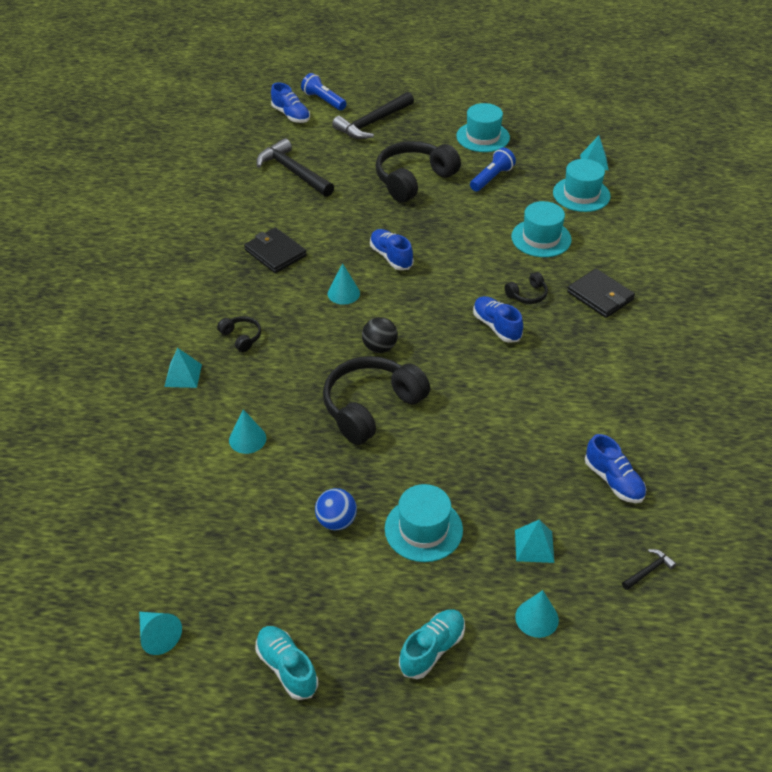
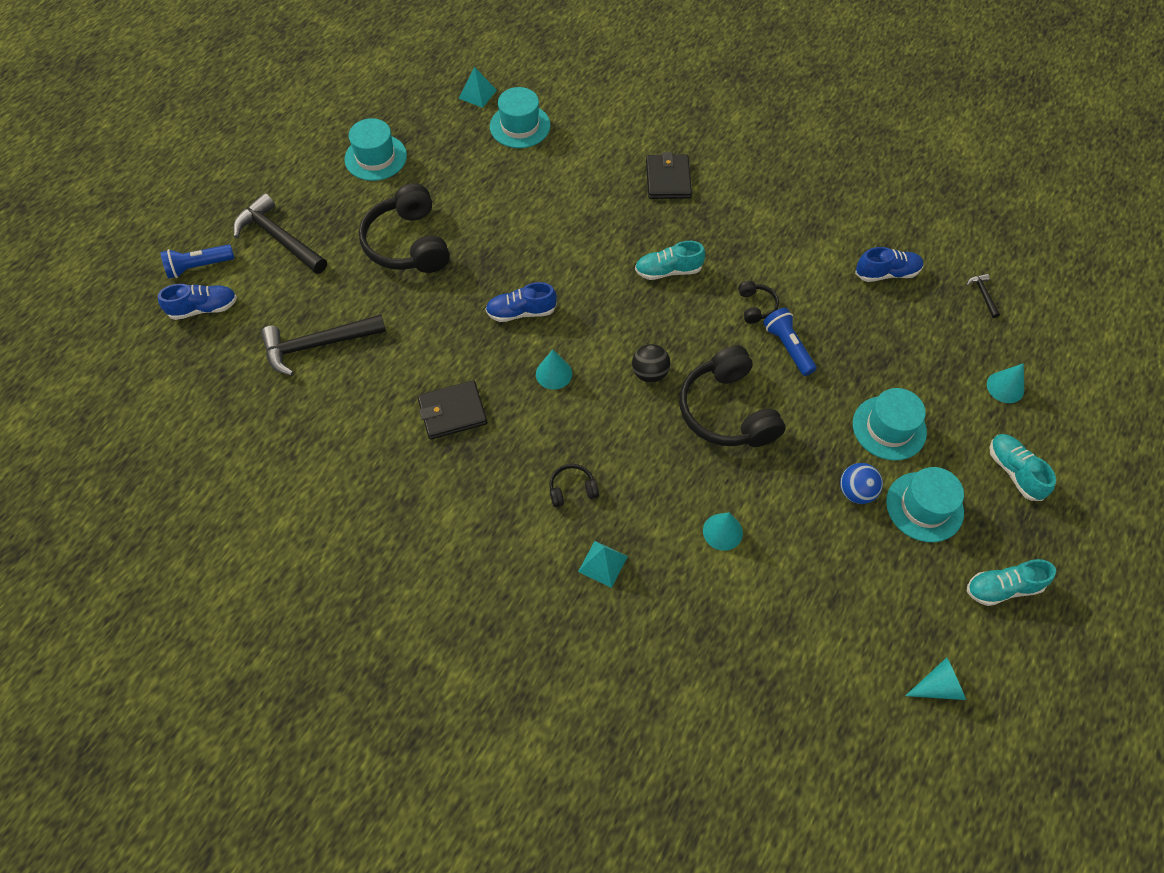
camera: 65 degrees left, 15 degrees up
(373, 123) = (279, 238): black hammer -> black hammer turned 150 degrees clockwise
(492, 178) = (449, 180): blue flashlight -> blue flashlight (787, 347)
(496, 326) = (668, 271): blue shoe -> turquoise shoe
(527, 295) = (638, 229): black headphones -> black headphones (756, 306)
(534, 546) = (934, 357): turquoise pyramid -> none
(541, 238) = (565, 184): turquoise hat -> turquoise hat (924, 507)
(600, 296) = (668, 179): black wallet -> black wallet turned 75 degrees counterclockwise

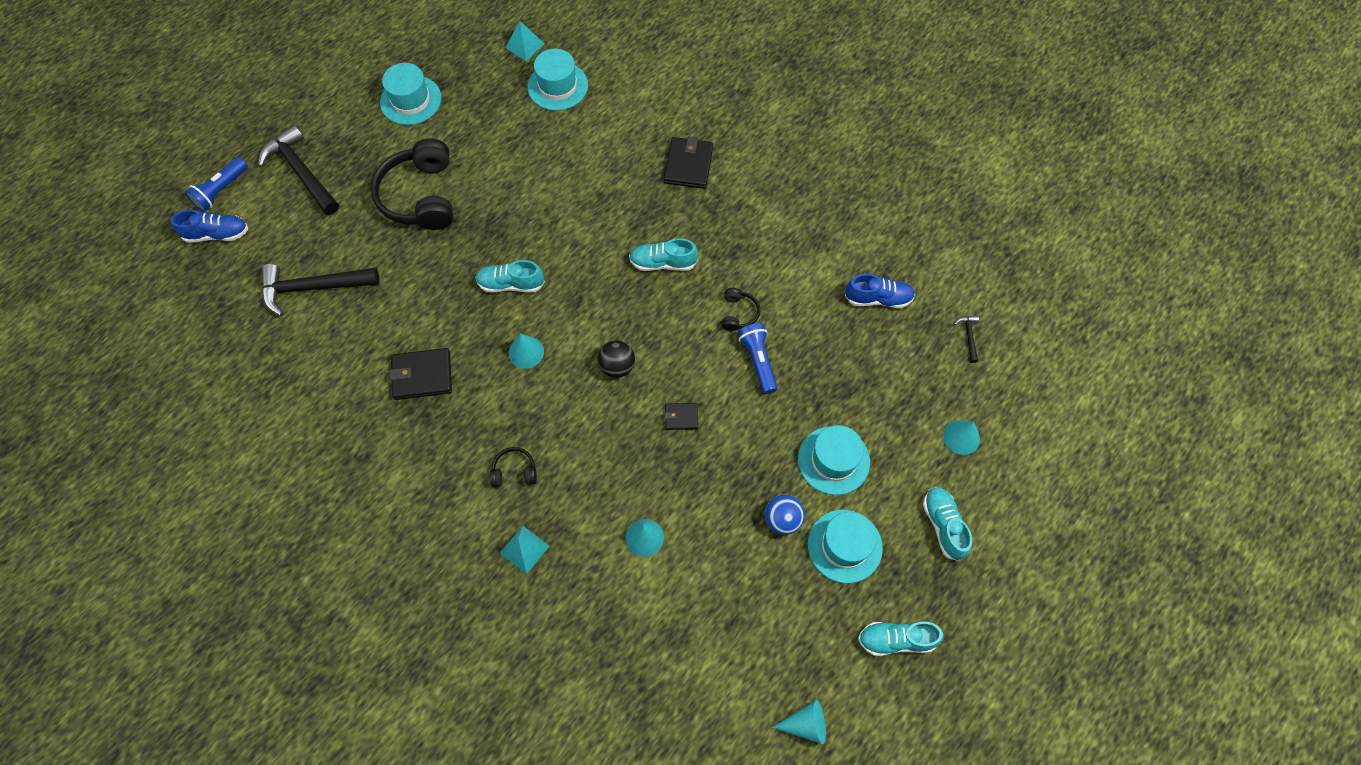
camera: 10 degrees right, 5 degrees up
(198, 267) = (221, 190): blue flashlight -> blue flashlight turned 45 degrees counterclockwise
(521, 312) = (511, 284): blue shoe -> turquoise shoe
(727, 411) = (681, 417): black headphones -> black wallet

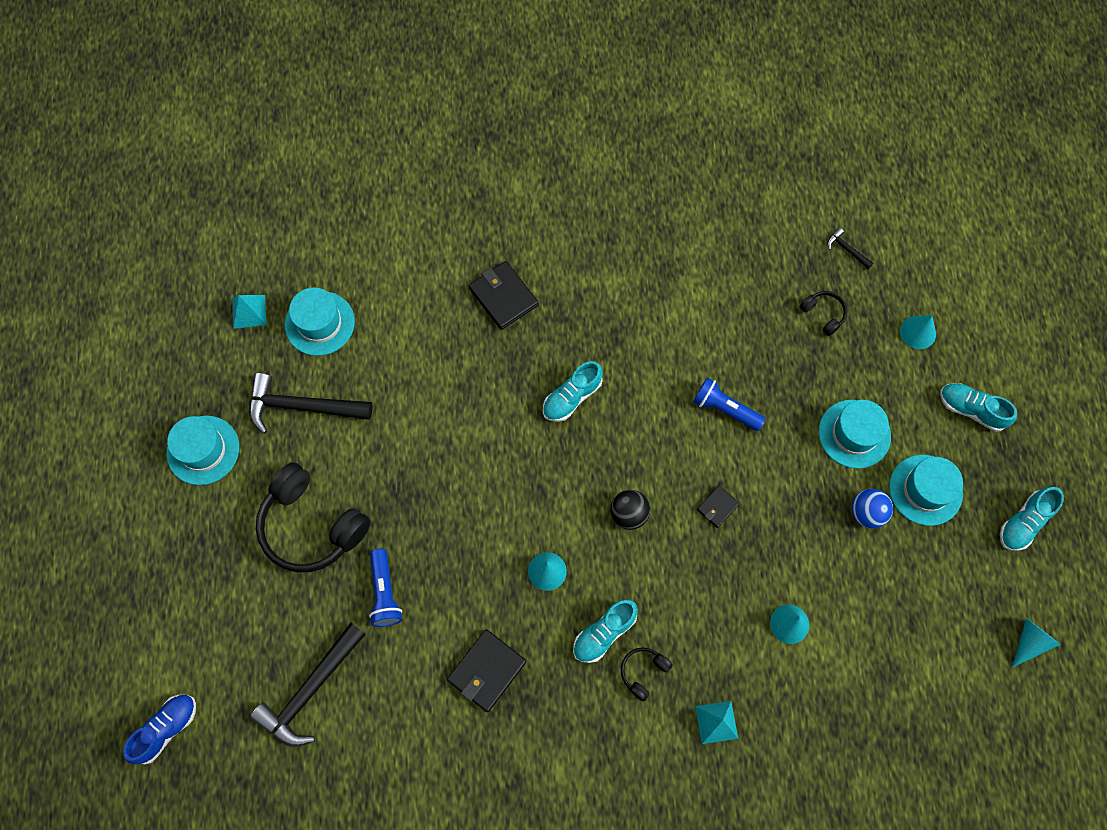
camera: 45 degrees left, 5 degrees up
(221, 190) = (122, 688): blue flashlight -> blue flashlight (385, 593)
(301, 172) = (179, 603): black hammer -> black hammer (302, 407)
(511, 284) = (472, 528): turquoise shoe -> turquoise shoe (604, 633)
(738, 313) = (671, 385): black headphones -> black headphones (823, 314)
(878, 298) = (757, 278): blue shoe -> none

